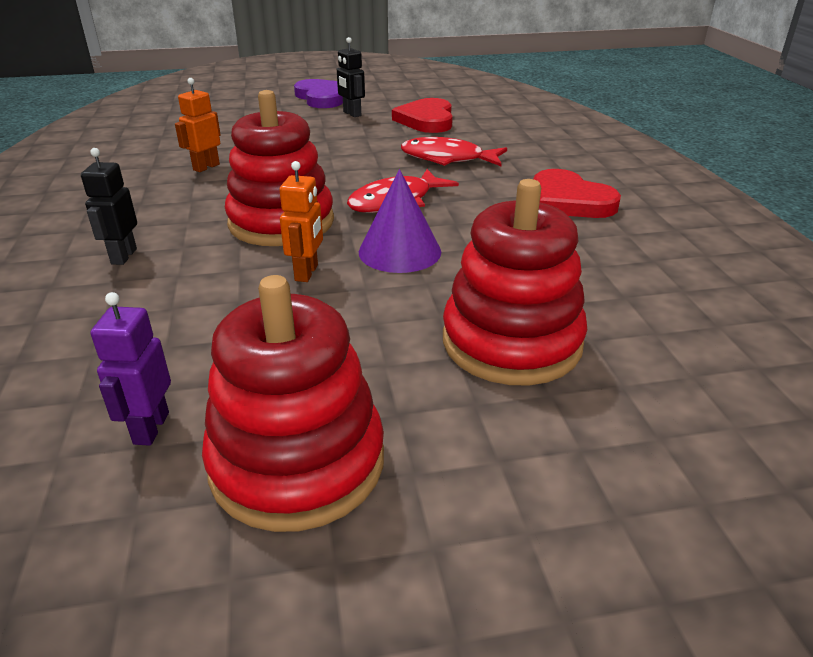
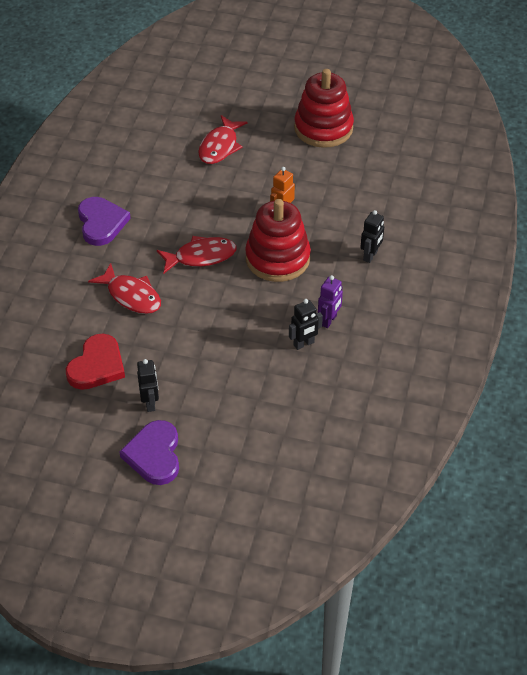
camera: 155 degrees left, 15 degrees up
(150, 428) = (368, 154): purple robot -> purple robot (329, 320)
(206, 167) = (304, 344): orange robot -> black robot
(399, 251) = (228, 212): purple cone -> none
(511, 342) = (220, 146): red stacking toy -> red fish
(569, 201) = (101, 223): red heart -> purple heart

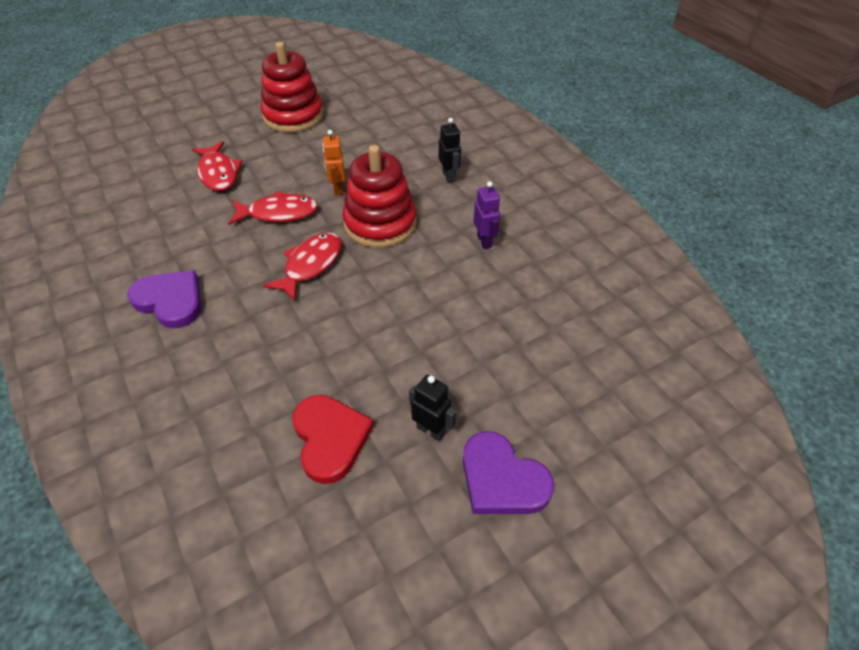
camera: 45 degrees left, 0 degrees up
(131, 296) = (284, 344): red fish -> red fish (278, 213)
(304, 344) = (491, 272): black robot -> none

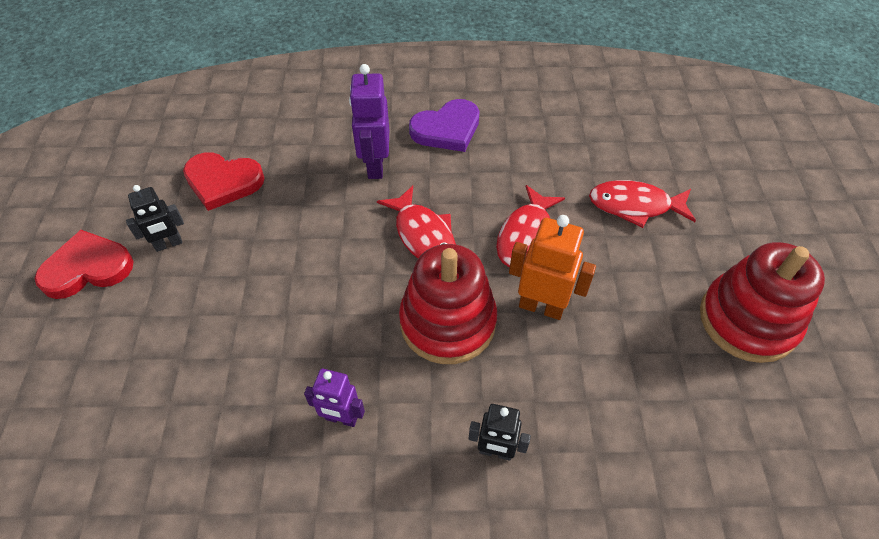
camera: 120 degrees right, 5 degrees up
(245, 329) = (375, 165): none -> purple robot
(337, 189) = (541, 306): orange robot -> orange robot, size x1.55
(502, 479) = (87, 268): purple heart -> red heart

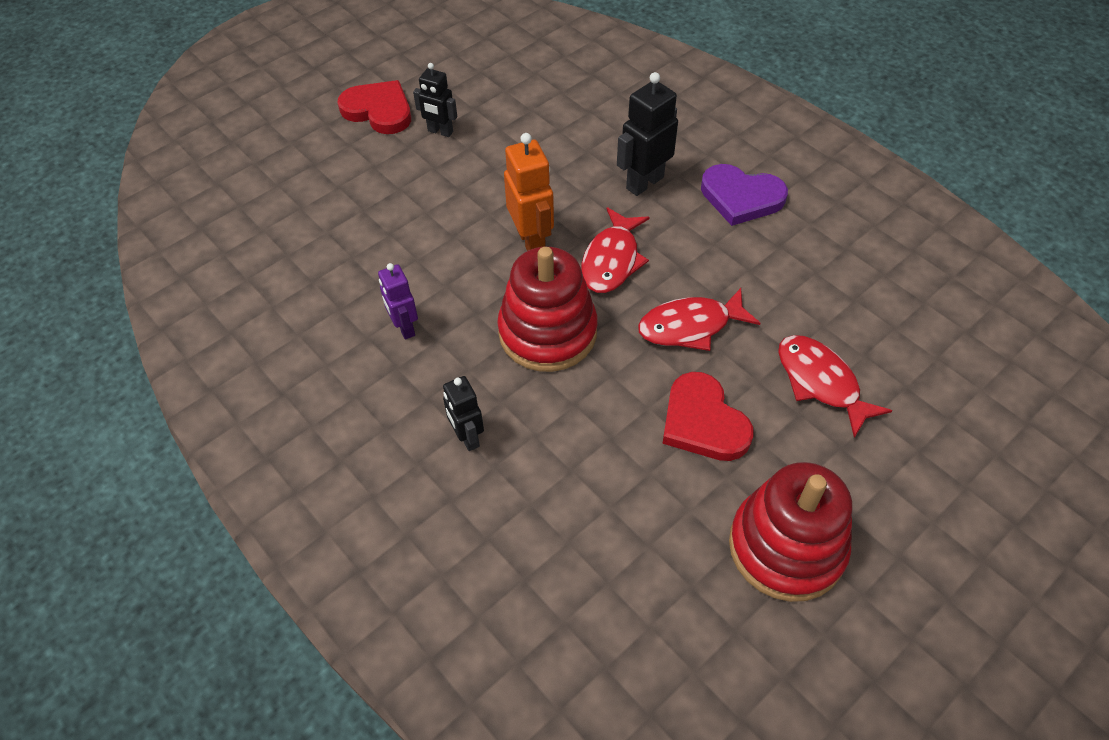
camera: 50 degrees right, 0 degrees up
(223, 182) = (523, 114): red heart -> red heart (703, 422)
(375, 165) = (644, 182): purple robot -> black robot
(541, 306) = (629, 383): orange robot -> orange robot (532, 241)

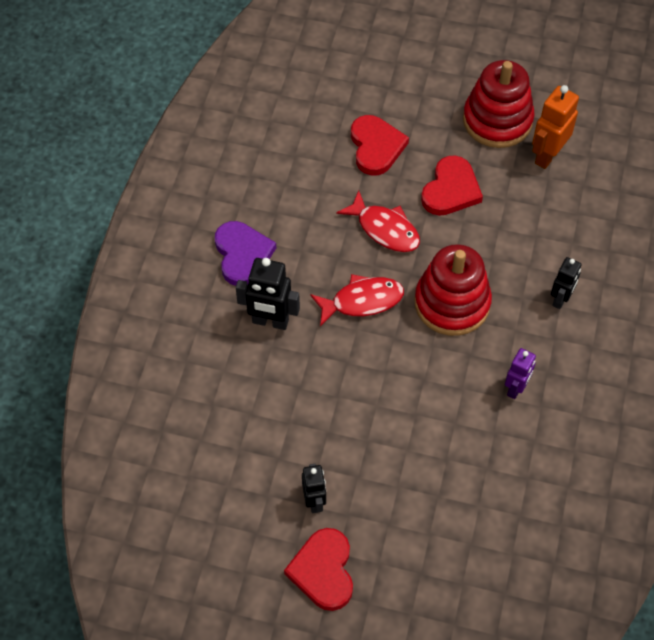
camera: 125 degrees left, 5 degrees up
(532, 241) = (382, 360): orange robot -> orange robot (547, 155)
(821, 382) = (376, 147): red fish -> red heart

